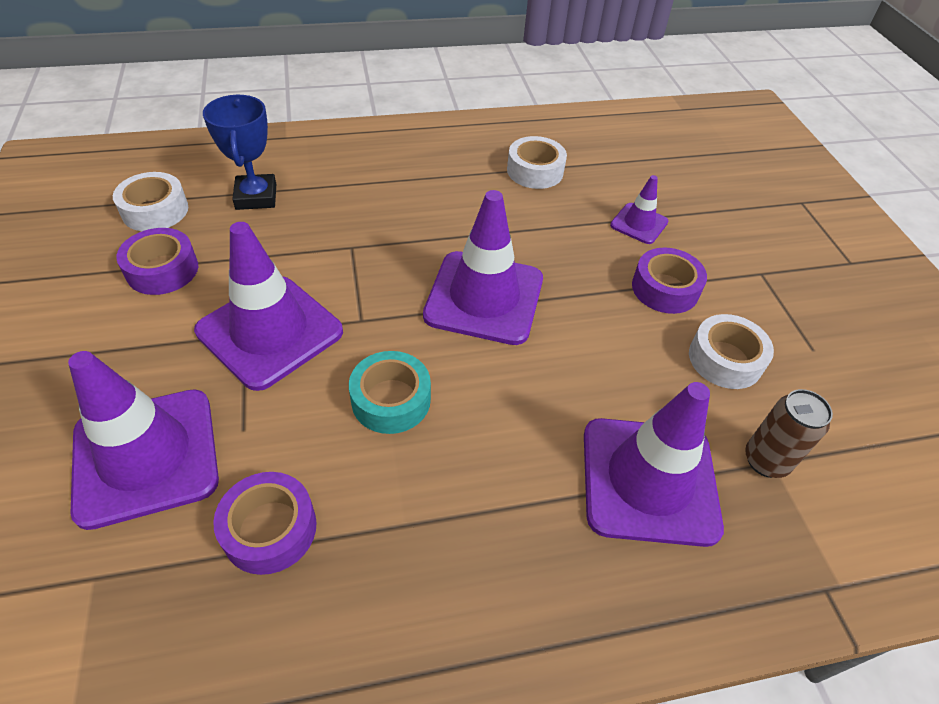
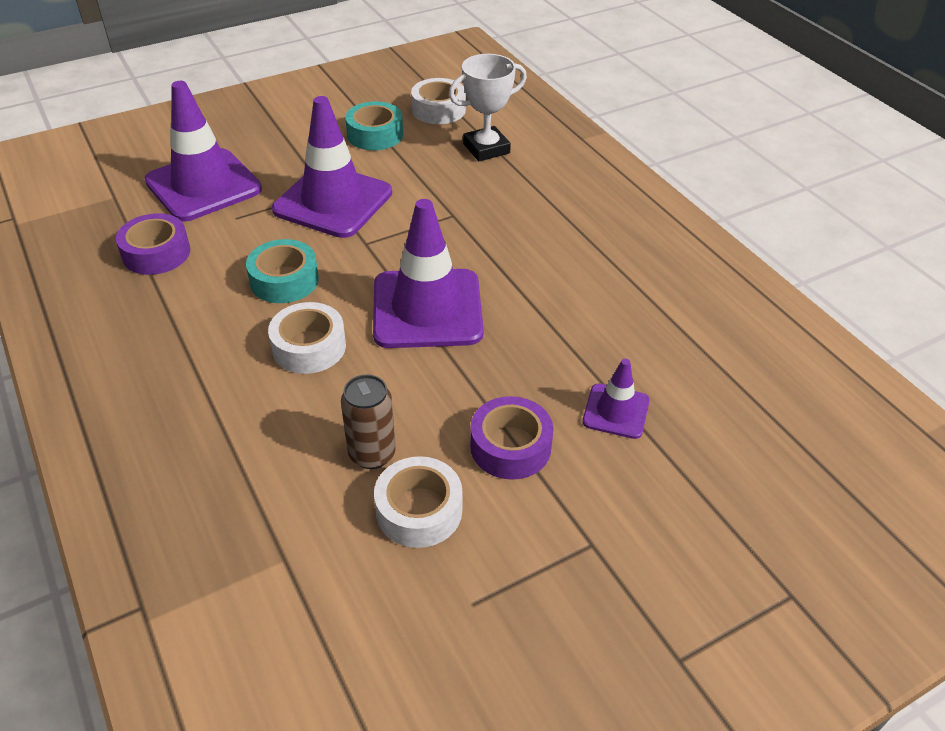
camera: 75 degrees right, 5 degrees down
(162, 270) = (375, 135): purple tape -> turquoise tape
(256, 197) = (486, 148): blue trophy -> white trophy
(535, 171) = (654, 309): white tape -> white tape (309, 347)
(649, 480) = (240, 457): purple traffic cone -> none
(766, 461) = (285, 553): brown can -> brown can (372, 454)

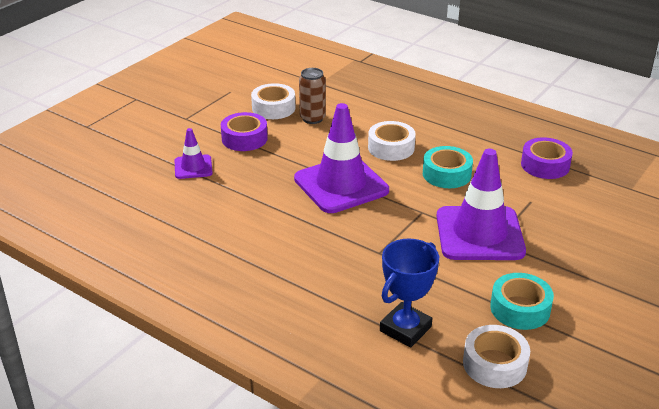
camera: 155 degrees right, 10 degrees down
(203, 185) = (587, 215): purple traffic cone -> none
(486, 148) = (405, 329): white trophy -> blue trophy

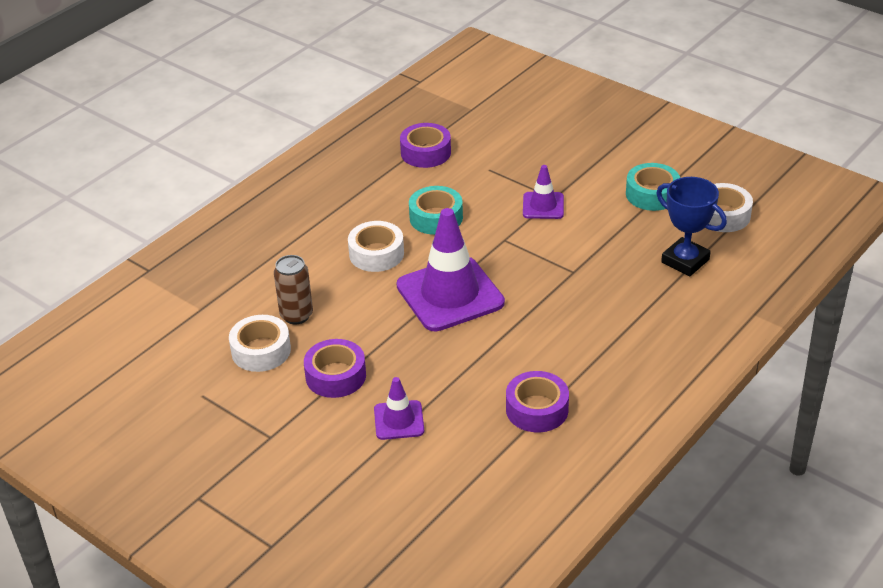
camera: 85 degrees left, 5 degrees up
(195, 231) = (537, 409): none -> purple tape
(479, 234) = (543, 206): purple traffic cone -> purple traffic cone, size x0.50

